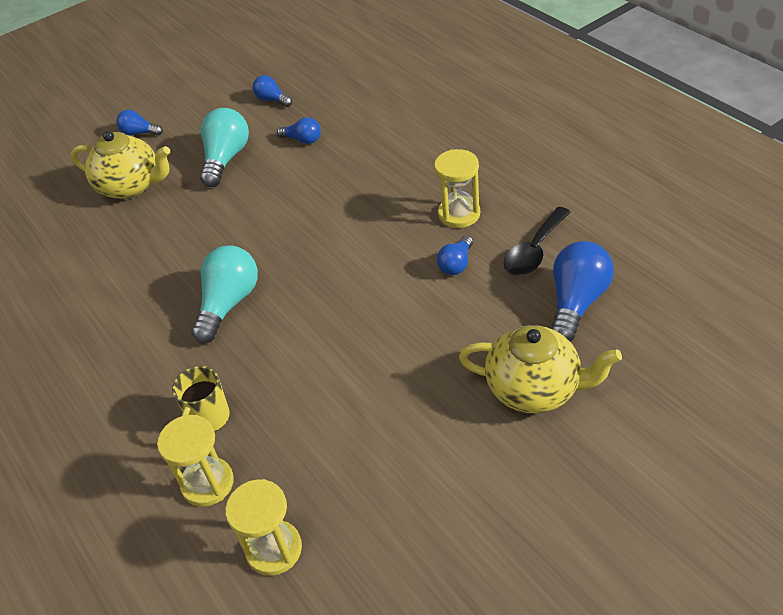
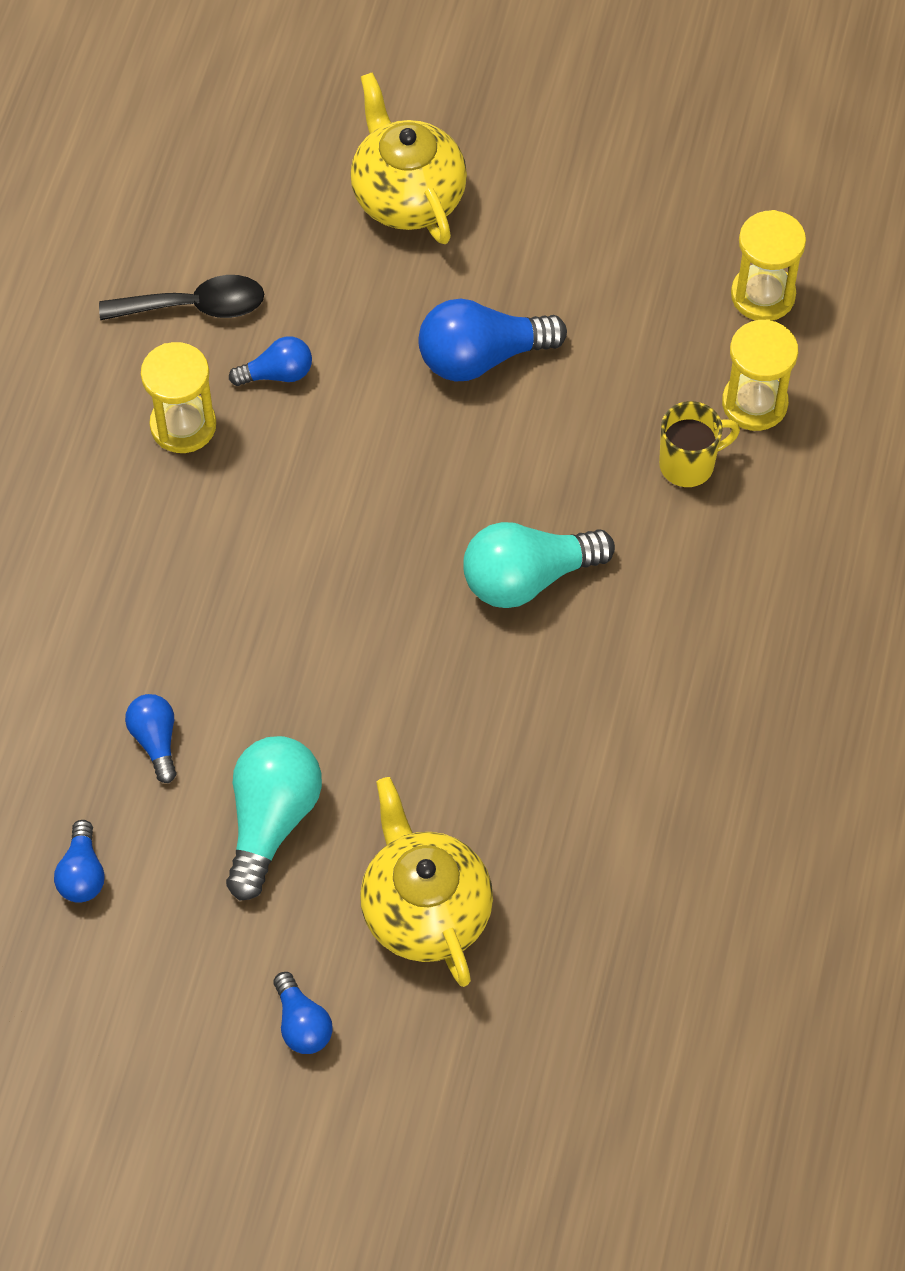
camera: 135 degrees left, 15 degrees up
(226, 159) = (271, 820): turquoise light bulb -> turquoise light bulb turned 135 degrees clockwise
(576, 302) = (252, 222): blue light bulb -> blue light bulb (481, 357)

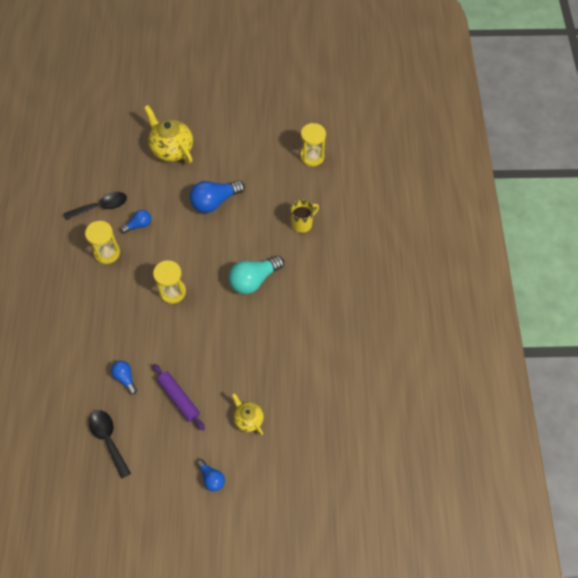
camera: 15 degrees left, 0 degrees up
(82, 873) = (108, 439): blue light bulb -> black spoon
(271, 820) = (179, 398): turquoise light bulb -> purple rolling pin
(425, 910) = (248, 419): yellow teapot -> yellow teapot, size x0.56
(754, 403) = (320, 196): yellow hourglass -> yellow hourglass (172, 292)

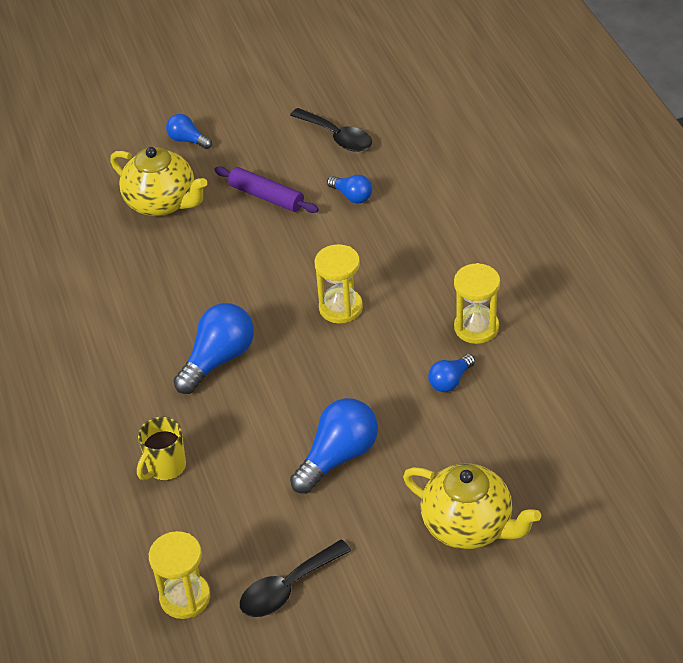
camera: 165 degrees right, 15 degrees down
(101, 207) = (532, 389): black spoon -> black spoon (287, 588)
(248, 419) = (162, 203): yellow teapot -> yellow teapot, size x1.77
(254, 280) = (218, 359): turquoise light bulb -> blue light bulb

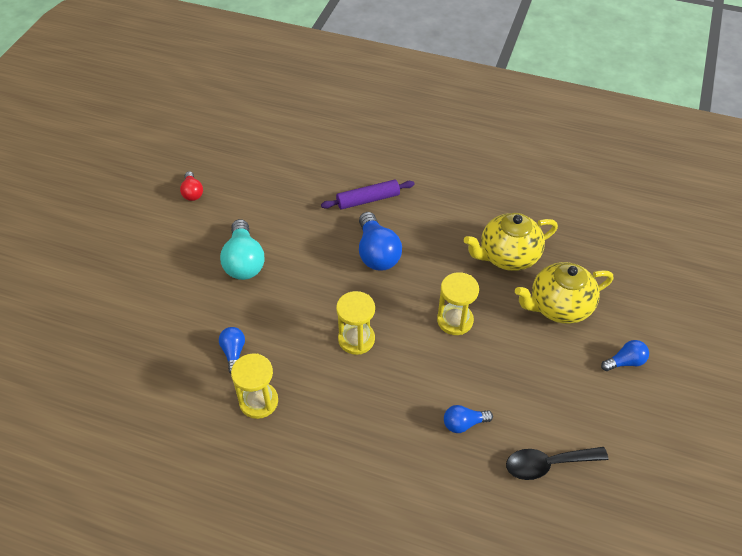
camera: 125 degrees right, 5 degrees up
(165, 467) = (322, 189): yellow mug -> none
(185, 597) = (234, 155): yellow hourglass -> yellow hourglass (455, 320)
(266, 197) = (512, 369): purple rolling pin -> purple rolling pin (368, 200)
(287, 588) = (192, 192): black spoon -> red light bulb
(338, 456) = (244, 261): blue light bulb -> turquoise light bulb
(468, 526) = (132, 286): yellow teapot -> yellow teapot (507, 256)

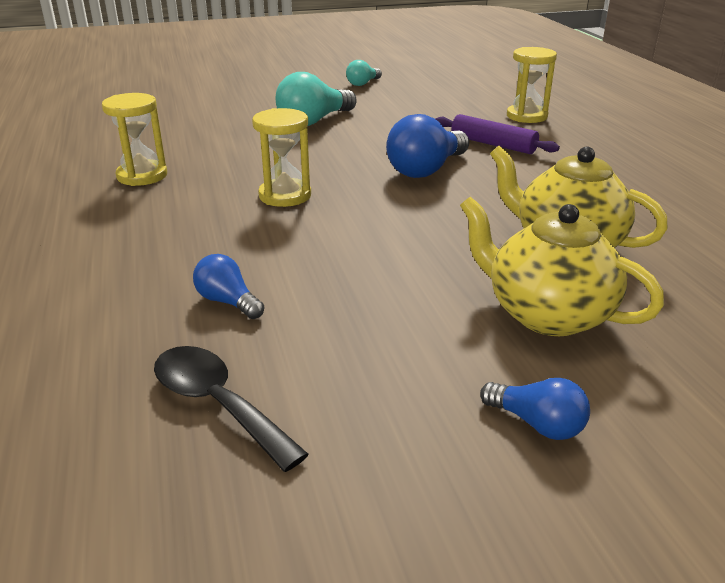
camera: 55 degrees right, 20 degrees down
(192, 192) = (363, 83): red light bulb -> turquoise light bulb
(233, 353) = (194, 149): blue light bulb -> none
(455, 320) = (397, 242): yellow hourglass -> yellow hourglass (526, 116)

